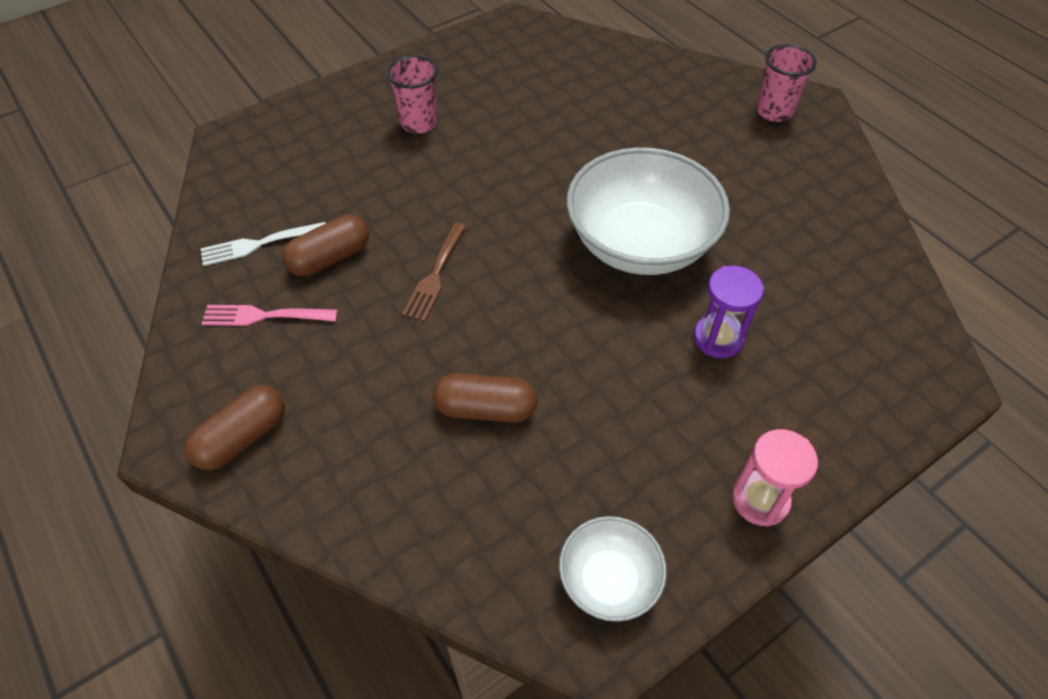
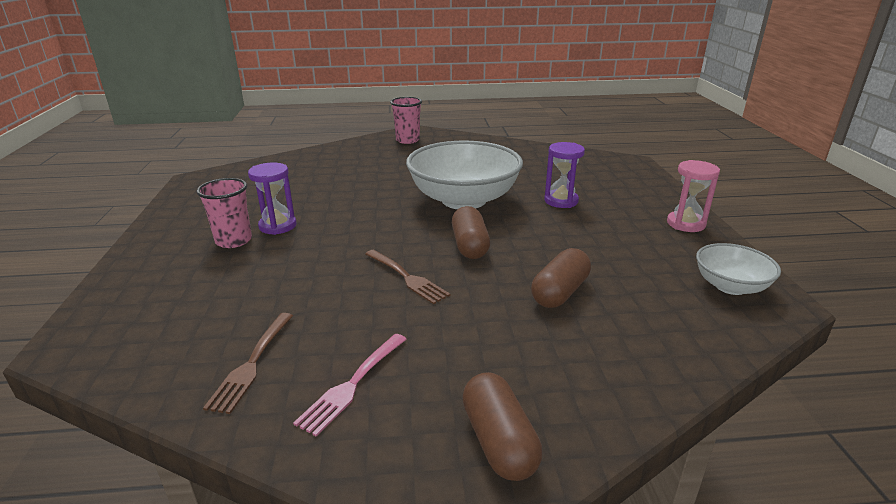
camera: 60 degrees left, 25 degrees down
(259, 244) = (252, 364): white fork -> brown fork
(330, 258) = (325, 324): brown capsule -> brown capsule (469, 245)
(465, 134) = (278, 226): none -> purple hourglass

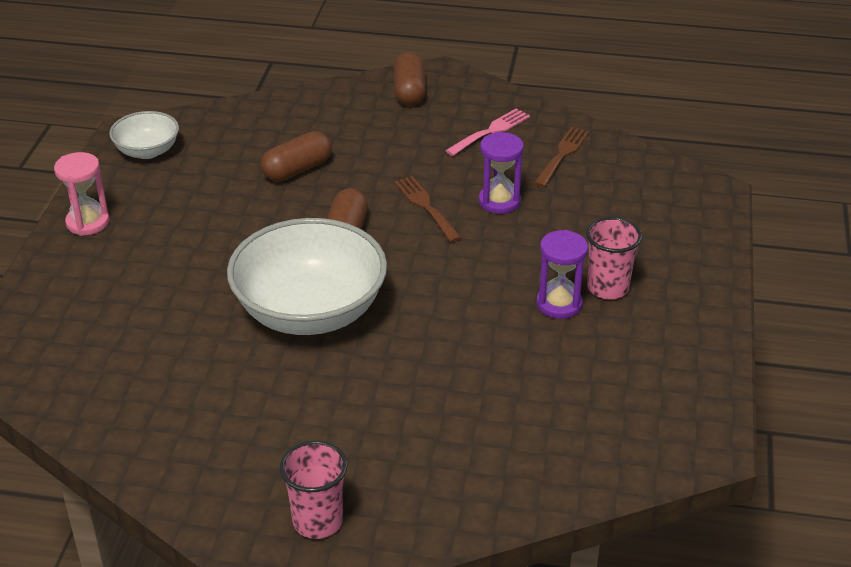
camera: 165 degrees left, 10 degrees up
(561, 201) = (187, 286): purple hourglass -> purple hourglass (499, 201)

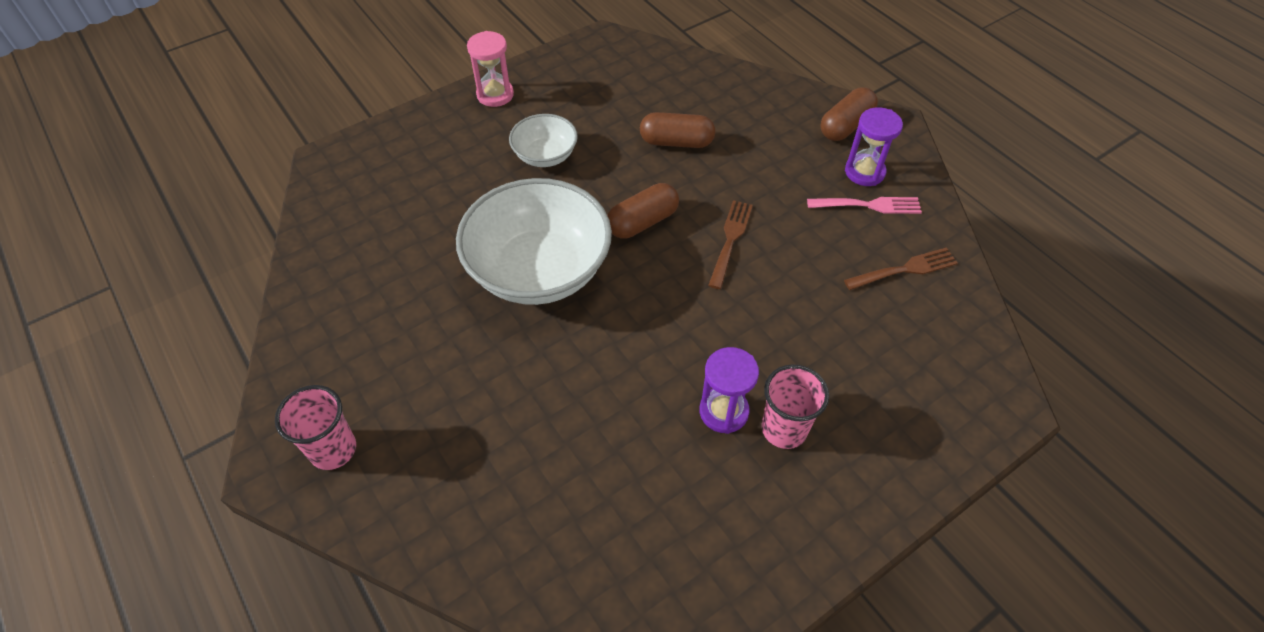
camera: 45 degrees right, 15 degrees up
(147, 151) = (597, 61): white bowl -> white bowl (545, 155)
(499, 201) = (794, 277): purple hourglass -> purple hourglass (864, 172)

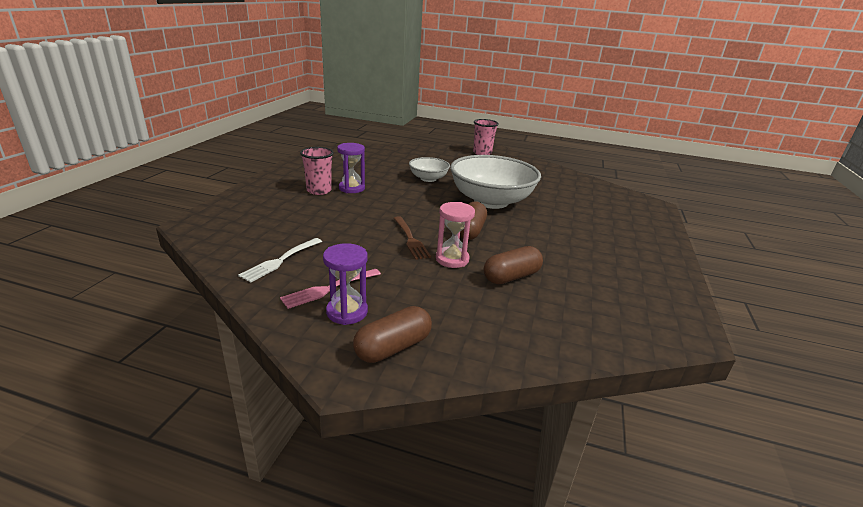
camera: 140 degrees right, 25 degrees down
(495, 95) = (660, 259): pink hourglass -> pink hourglass (452, 259)
(545, 155) = (570, 240): white bowl -> white bowl (428, 178)
(845, 126) = (393, 347): brown capsule -> brown capsule turned 45 degrees clockwise
(904, 270) = (280, 260): brown fork -> white fork

